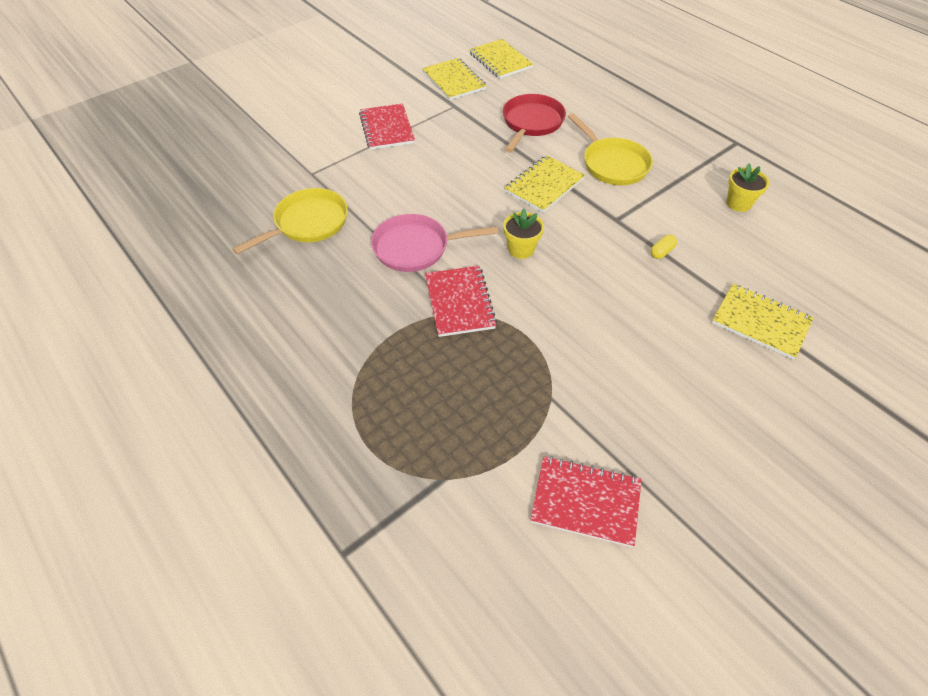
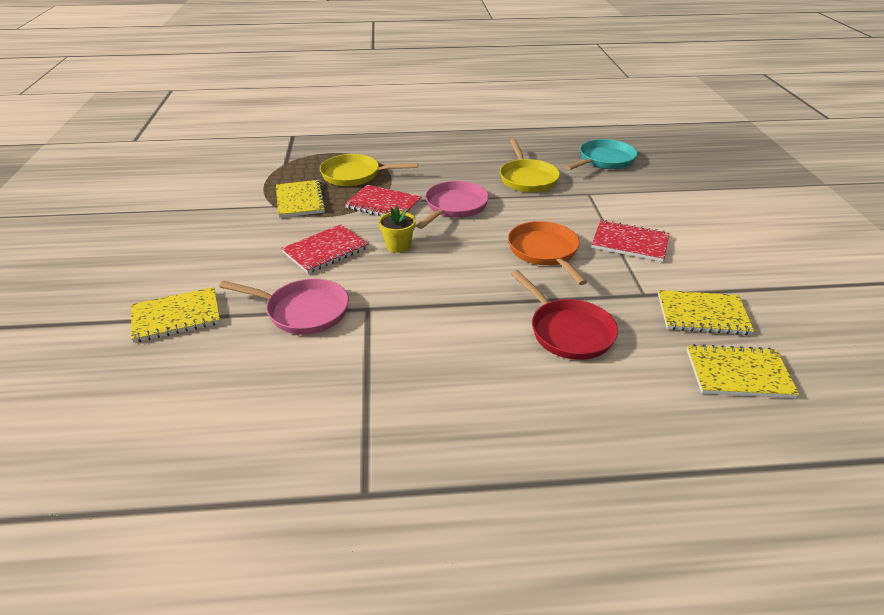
camera: 125 degrees right, 15 degrees down
(219, 187) = (604, 160): none -> turquoise pan
(443, 164) = (544, 252): none -> orange pan
(544, 185) = (457, 291): yellow notebook -> yellow notebook (300, 200)
(585, 502) = (211, 190): red notebook -> red notebook (325, 250)
(612, 164) = (443, 351): yellow pan -> yellow pan (355, 175)
(661, 252) = (303, 311): yellow capsule -> pink pan
(738, 203) = (282, 406): yellow flower pot -> none

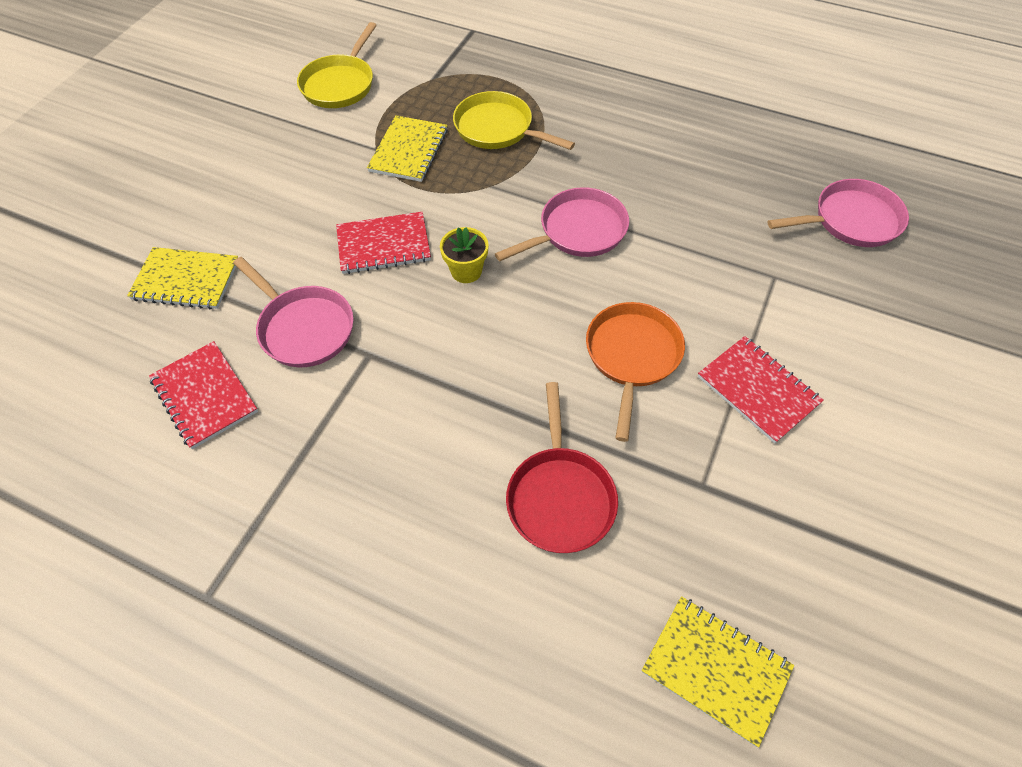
camera: 30 degrees right, 20 degrees up
(384, 204) = (497, 194): red notebook -> red notebook (205, 395)
(527, 178) = (711, 215): yellow pan -> yellow pan (340, 84)
(604, 160) = (850, 220): turquoise pan -> pink pan
(702, 314) = (752, 555): yellow notebook -> none

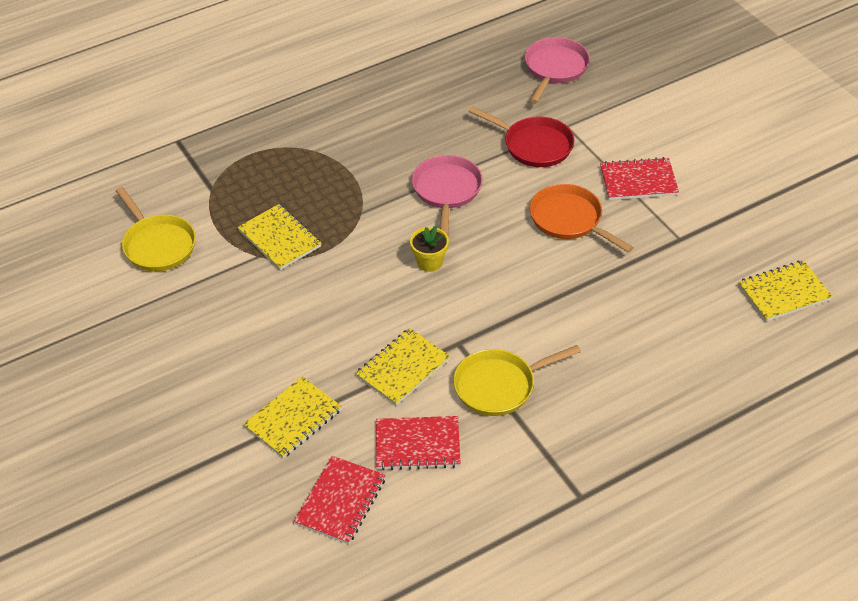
camera: 55 degrees left, 10 degrees down
(303, 327) = (403, 368): pink pan -> yellow notebook
(383, 245) = (364, 294): red notebook -> red notebook (340, 501)
(498, 129) = (307, 181): yellow pan -> yellow pan (499, 386)
(560, 496) = (639, 302): red pan -> red pan (534, 145)

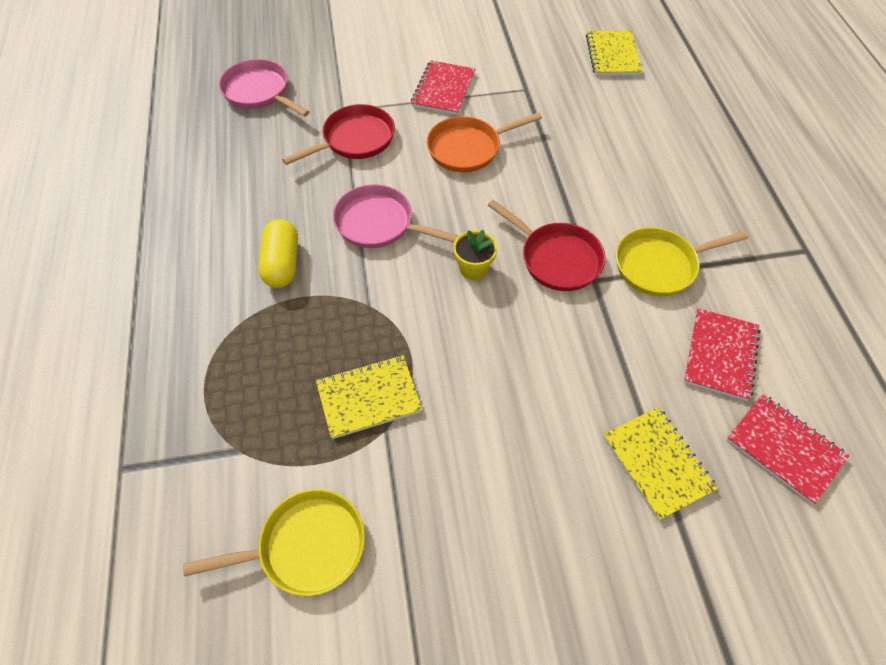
camera: 70 degrees left, 10 degrees up
(376, 151) = (282, 263): none -> yellow capsule
(403, 368) = (613, 336): yellow notebook -> none
(469, 312) = (556, 258): none -> red pan
(499, 386) = (660, 265): yellow pan -> yellow pan turned 75 degrees clockwise

